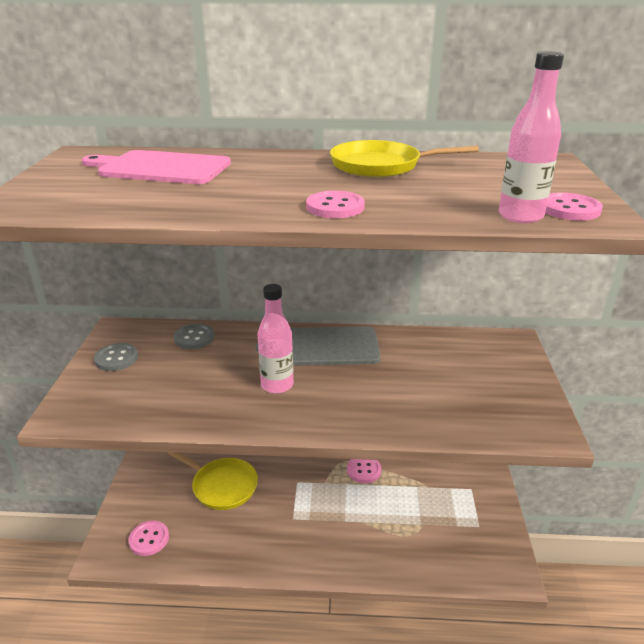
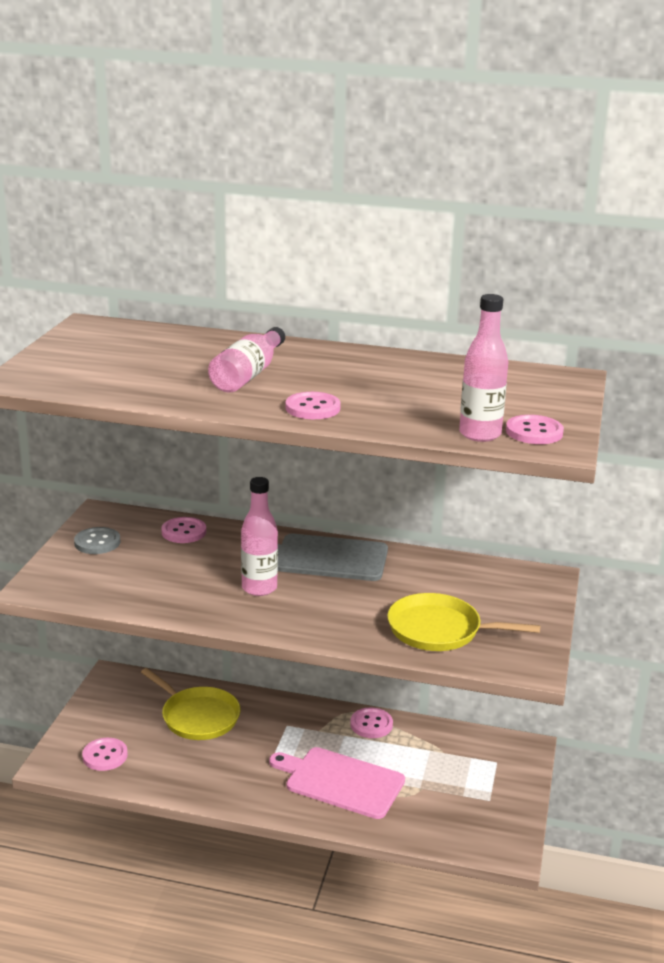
camera: 10 degrees right, 5 degrees down
(161, 168) = (165, 350): pink cutting board -> pink cutting board (341, 782)
(194, 338) = (184, 532): grey button -> pink button
(253, 182) = (248, 375): none -> pink bottle
(380, 166) = (384, 367): yellow pan -> yellow pan (439, 630)

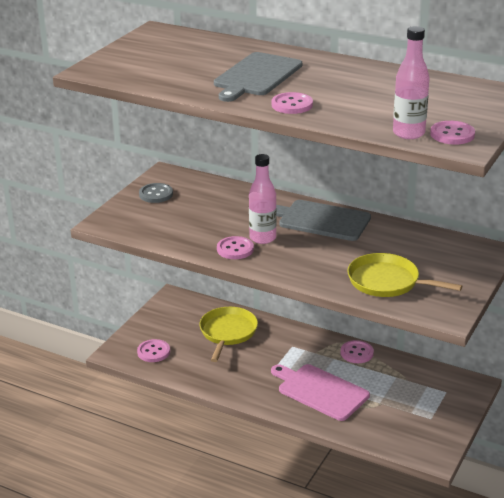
camera: 15 degrees right, 5 degrees up
(184, 532) = (221, 192): pink button -> pink button (235, 249)
(198, 717) = (227, 332): yellow pan -> yellow pan turned 135 degrees counterclockwise
(248, 375) = (256, 76): pink bottle -> grey cutting board

